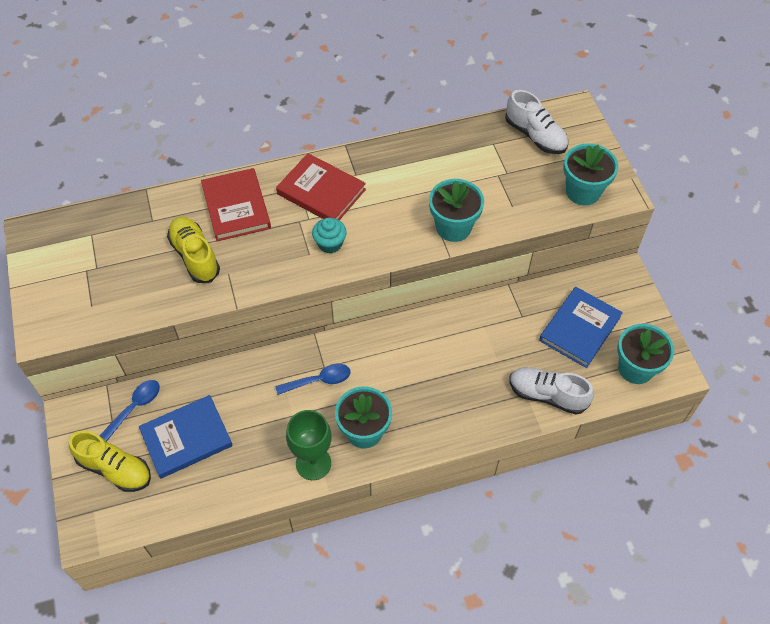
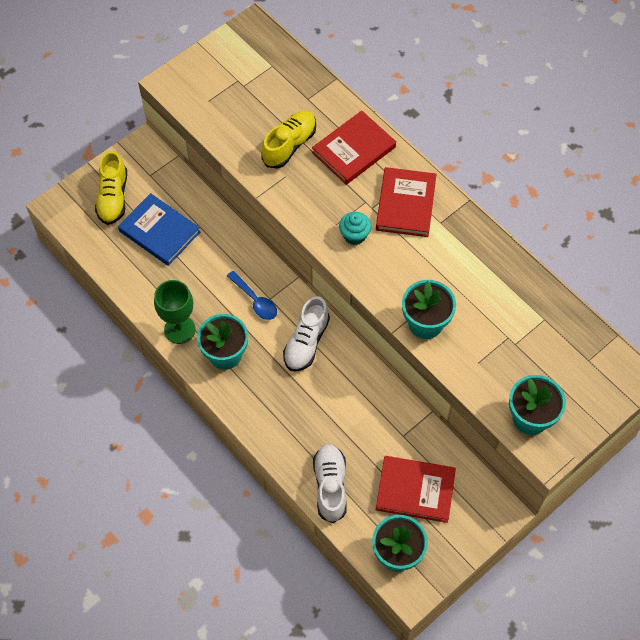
camera: 65 degrees right, 5 degrees up
(135, 407) = (168, 184): blue spoon -> none
(535, 136) = (576, 352): white shoe -> white shoe (306, 342)
(579, 329) = (415, 490): blue book -> red book

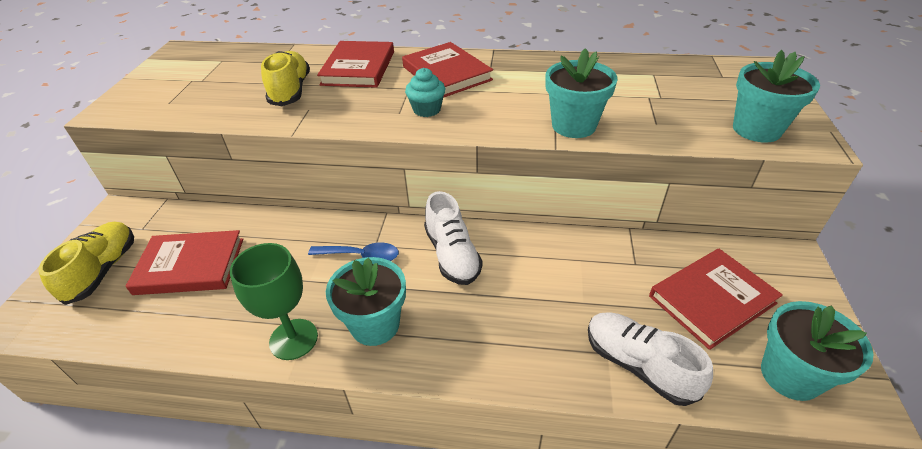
camera: 40 degrees left, 20 degrees down
(113, 197) = (103, 270): yellow shoe -> yellow shoe turned 135 degrees counterclockwise
(159, 232) = (190, 266): blue book -> red book

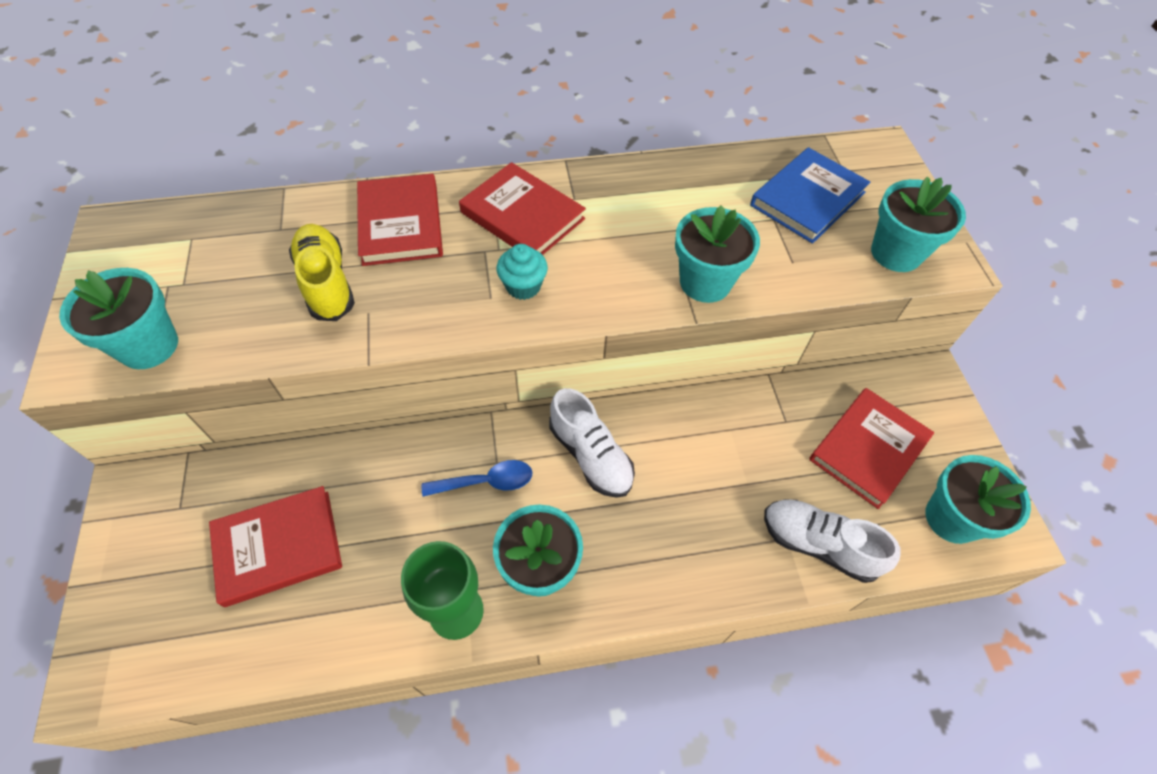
camera: 20 degrees left, 15 degrees up
(103, 270) = (162, 583): yellow shoe -> none
(159, 106) = (149, 346): none -> turquoise flower pot
(683, 89) = (807, 199): none -> blue book

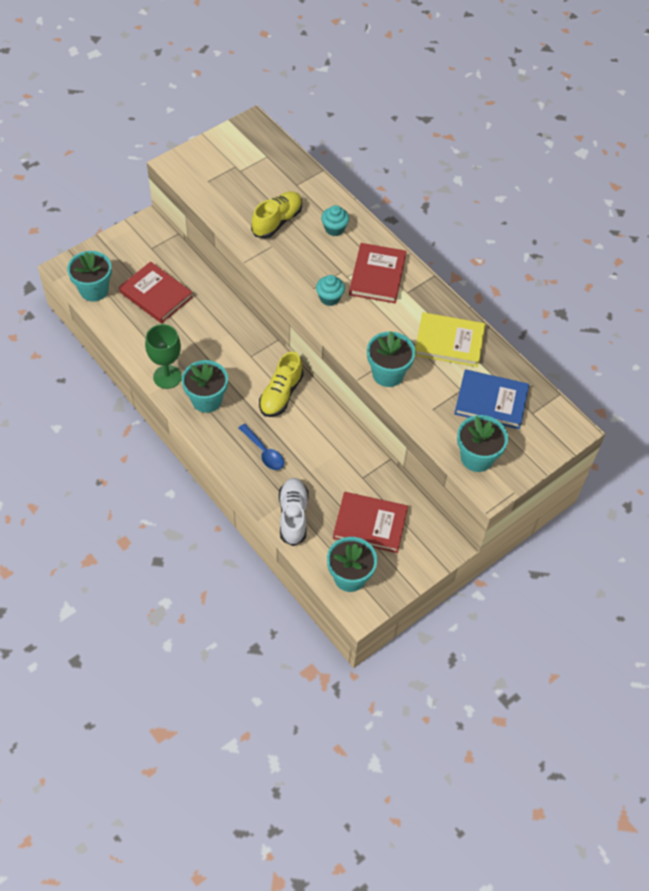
camera: 60 degrees right, 0 degrees up
(149, 346) = (201, 181): turquoise flower pot -> turquoise flower pot (94, 290)
(401, 223) = (334, 229): red book -> turquoise cupcake
(486, 482) = (237, 357): blue spoon -> blue spoon (264, 452)
(590, 455) = (281, 394): white shoe -> yellow shoe
(686, 195) = (449, 342): none -> yellow book

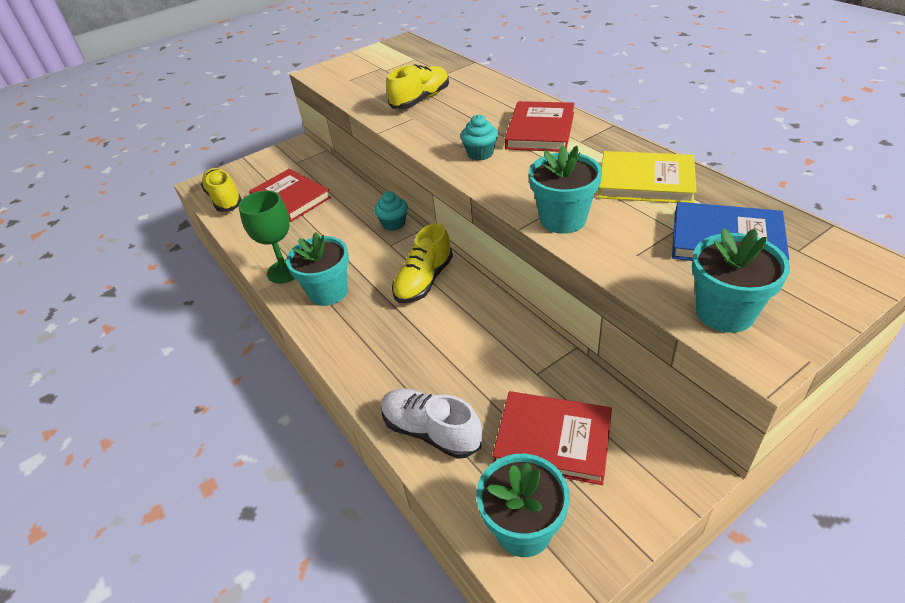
camera: 10 degrees right, 15 degrees down
(94, 290) = (224, 199): turquoise flower pot -> yellow shoe
(264, 452) = (395, 347): blue spoon -> none
(293, 516) = (431, 431): white shoe -> white shoe turned 60 degrees counterclockwise
(334, 229) = (486, 99): turquoise cupcake -> turquoise cupcake (393, 224)

